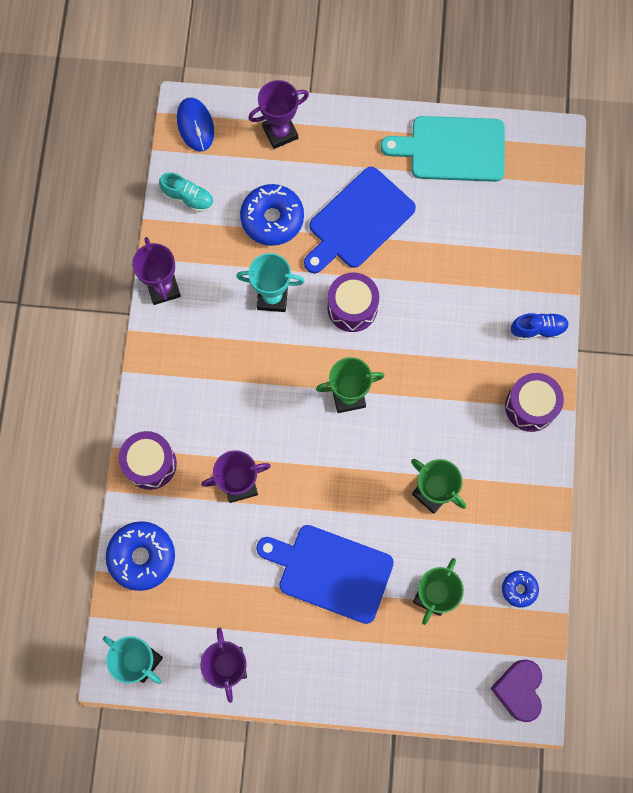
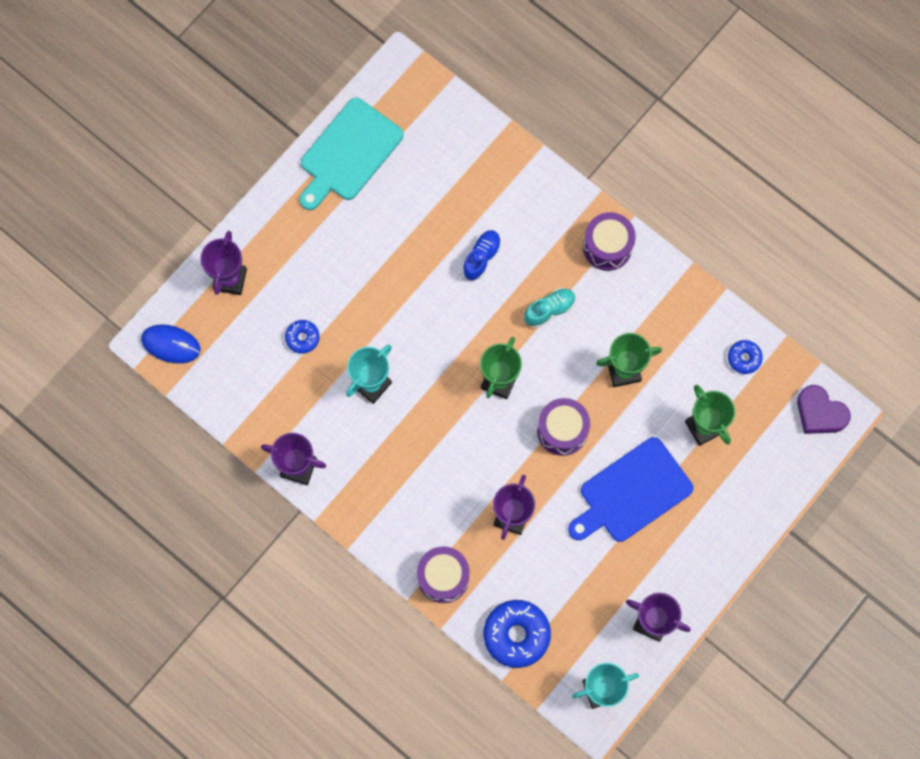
camera: 55 degrees left, 0 degrees up
(188, 198) = (232, 394): turquoise shoe -> turquoise shoe (549, 310)
(272, 219) = (302, 338): blue donut -> blue donut, size x0.53
(352, 308) = (427, 327): purple drum -> purple drum (562, 430)
(358, 221) = (356, 270): blue cutting board -> none
(538, 329) = (549, 196): blue shoe -> blue shoe (481, 257)

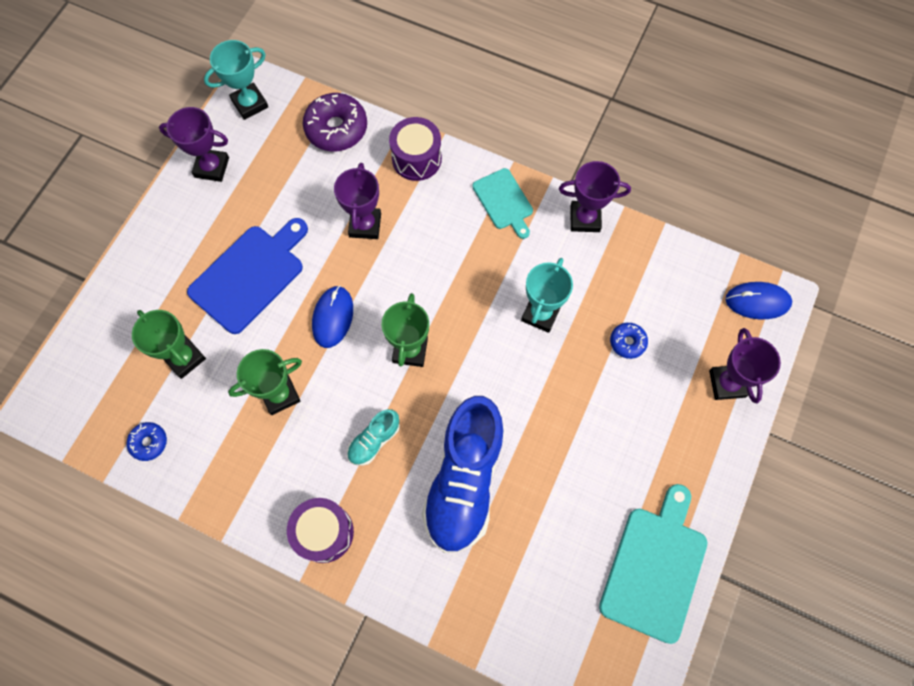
camera: 165 degrees right, 5 degrees down
(370, 506) = (504, 201): none -> turquoise cutting board
(481, 257) = (464, 481): blue shoe -> blue shoe, size x2.23
(516, 634) = (336, 128): blue donut -> purple donut
(562, 430) = (333, 317): purple drum -> blue mouse
(820, 413) = (60, 404): purple heart -> none

